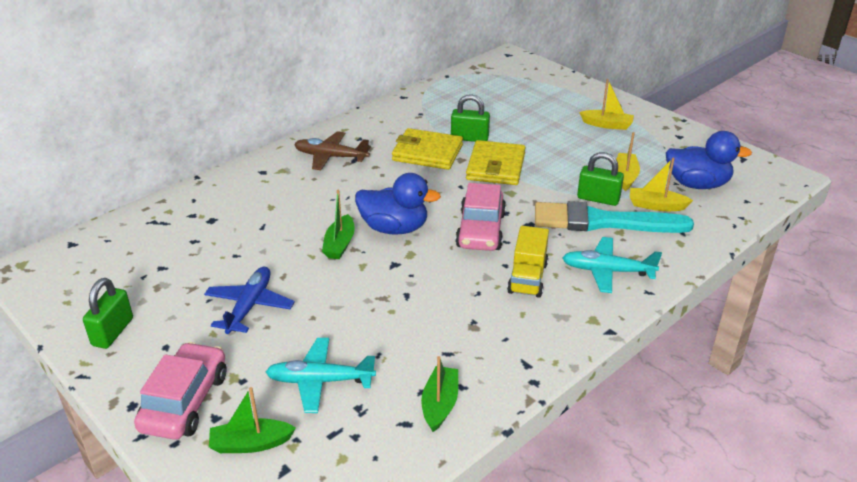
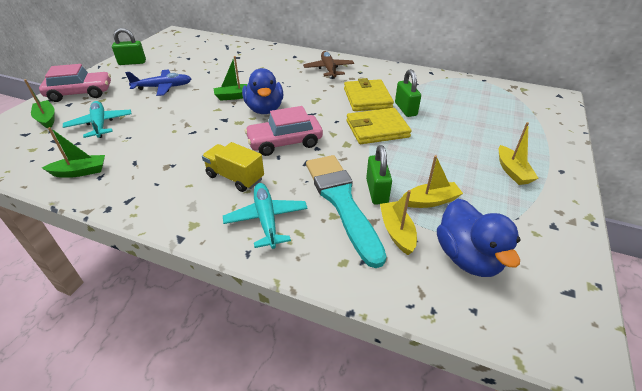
camera: 65 degrees right, 5 degrees up
(527, 278) = (235, 177): yellow truck -> yellow truck turned 45 degrees clockwise

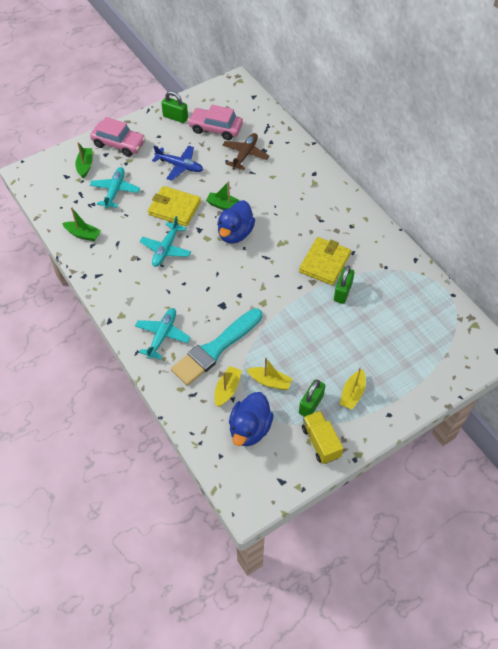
camera: 35 degrees right, 15 degrees up
(200, 145) = (166, 249): none -> turquoise plane
(235, 177) = (168, 292): yellow truck -> yellow truck (320, 442)
(285, 142) = (222, 277): pink car -> pink car (215, 129)
(329, 69) = (327, 208): brown plane -> brown plane (245, 154)
(341, 201) = (215, 349): turquoise brush -> turquoise brush turned 150 degrees counterclockwise
(377, 129) = (298, 301): yellow wallet -> yellow wallet (174, 208)
(377, 191) = (244, 354): green padlock -> green padlock (311, 404)

